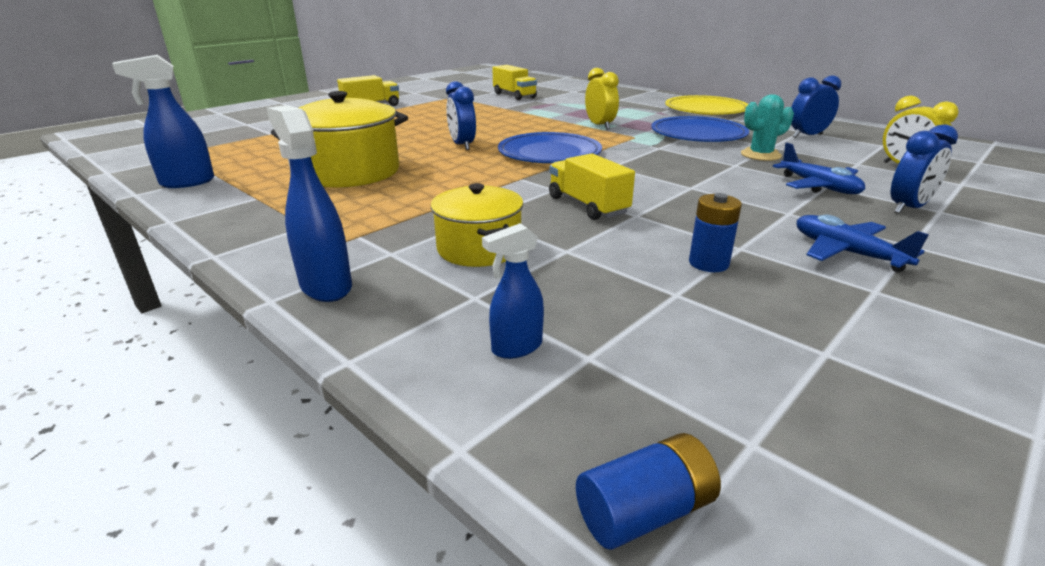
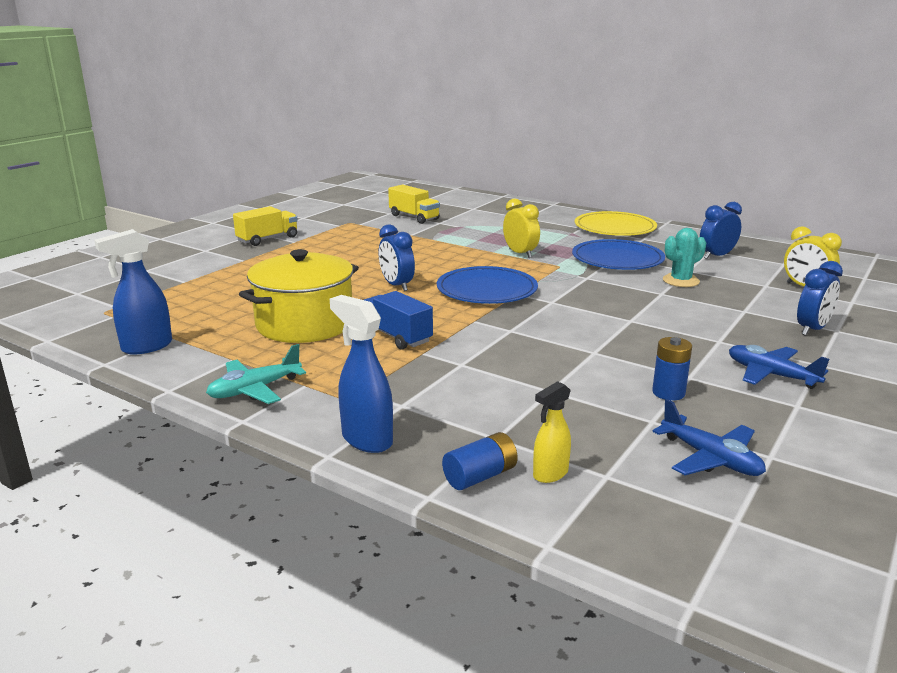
camera: 10 degrees left, 5 degrees down
(252, 227) = (255, 390): none -> turquoise plane
(431, 187) = (395, 336): none -> blue truck
(479, 248) = (476, 395): yellow pot -> none
(516, 347) = (550, 474): blue spray bottle -> yellow spray bottle
(587, 205) = (548, 345): yellow truck -> none
(644, 511) = (682, 567): blue battery -> blue battery (480, 476)
(818, 186) = (737, 312): blue plane -> blue plane (710, 458)

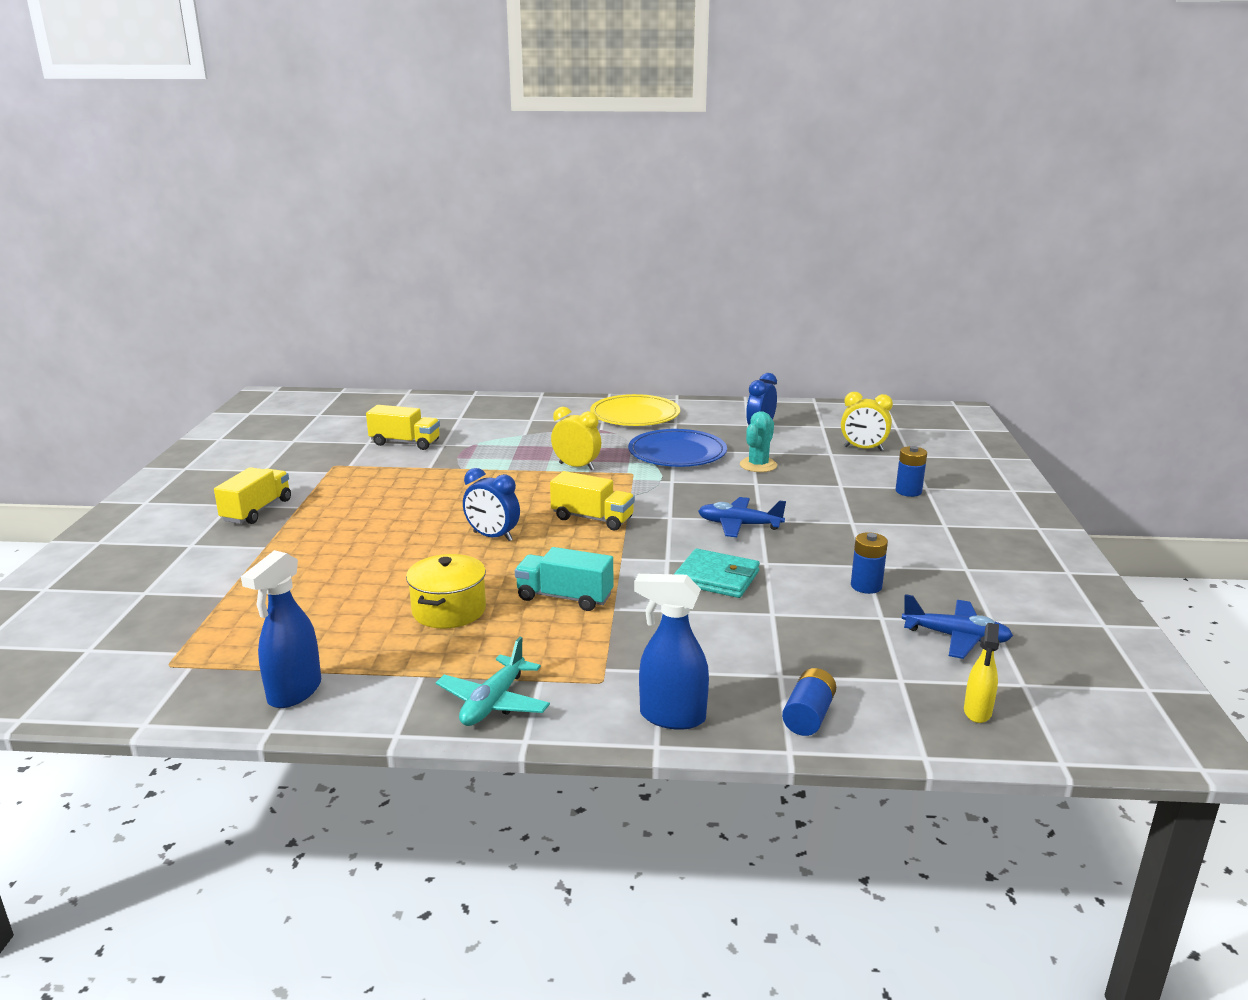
camera: 30 degrees left, 0 degrees up
(305, 324) = (449, 610): yellow pot -> yellow pot, size x0.63
(395, 336) = (564, 597): blue truck -> turquoise truck
(487, 290) = (592, 519): blue plate -> yellow truck
(535, 353) = (717, 578): none -> turquoise wallet
(550, 474) = (859, 694): yellow spray bottle -> yellow spray bottle (977, 712)
(771, 375) = (922, 545): blue plane -> blue plane (739, 525)
(812, 329) = (908, 491): blue clock -> blue battery

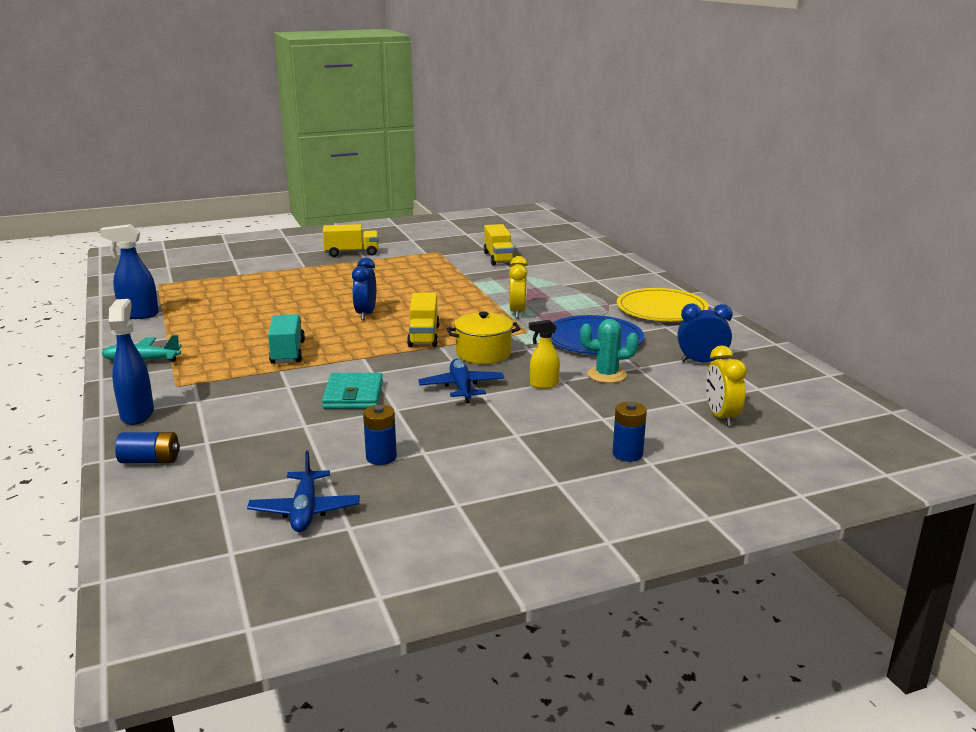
camera: 65 degrees right, 0 degrees up
(449, 610) = (250, 326): yellow pot -> yellow pot (483, 353)
(977, 712) = (175, 532): yellow spray bottle -> yellow spray bottle (543, 385)

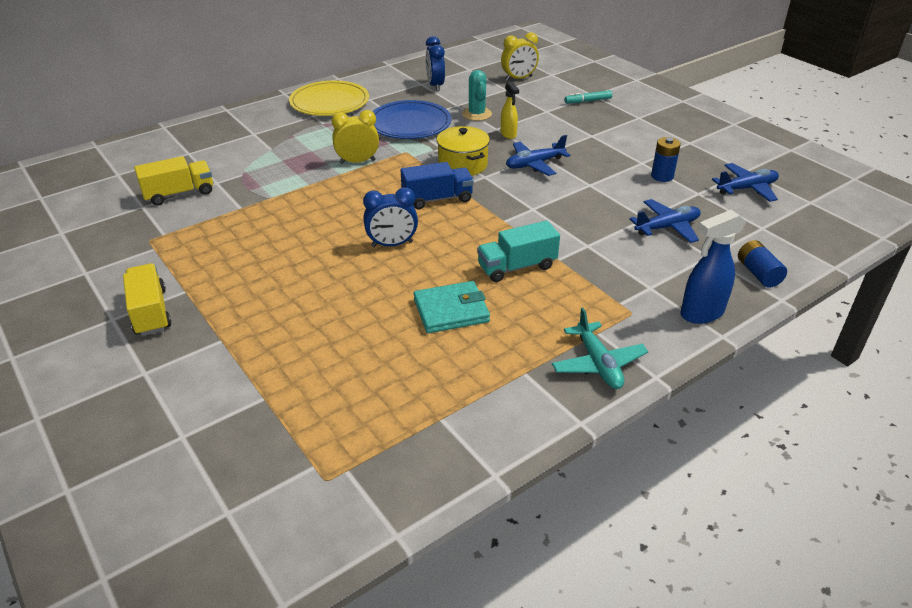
camera: 105 degrees left, 15 degrees up
(138, 315) = (463, 438): blue spray bottle -> none
(276, 432) = (667, 227): none -> blue plane
(353, 395) = (580, 208): turquoise wallet -> turquoise wallet (451, 310)
(424, 336) = (437, 199): yellow truck -> blue truck
(627, 454) = (588, 101): blue battery -> turquoise marker

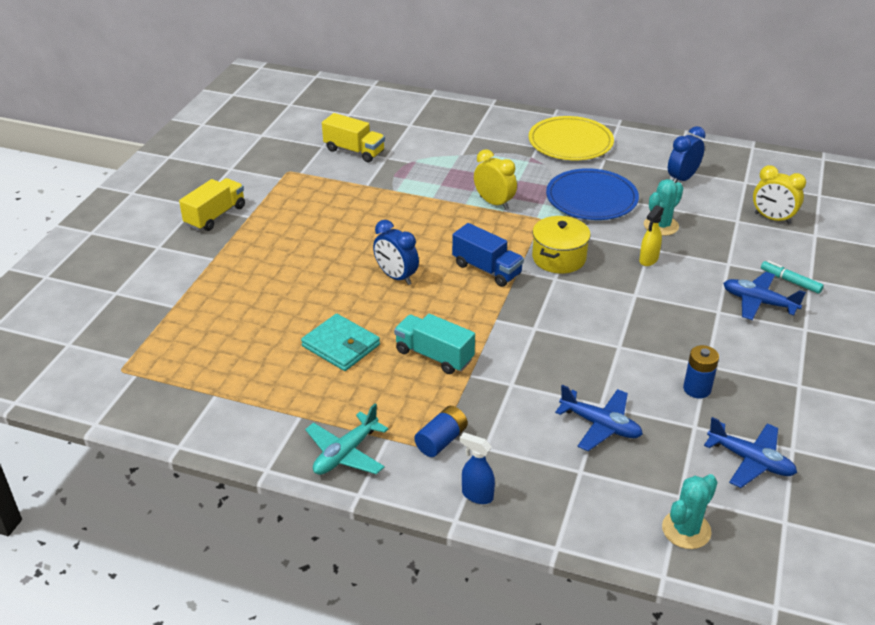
camera: 55 degrees right, 0 degrees up
(534, 164) = (613, 298): blue plane -> blue plane (758, 302)
(701, 313) = (477, 495): blue spray bottle -> blue spray bottle, size x0.63
(758, 273) = (586, 517): blue battery -> blue battery (441, 440)
(796, 239) = (686, 530): none -> turquoise cactus

